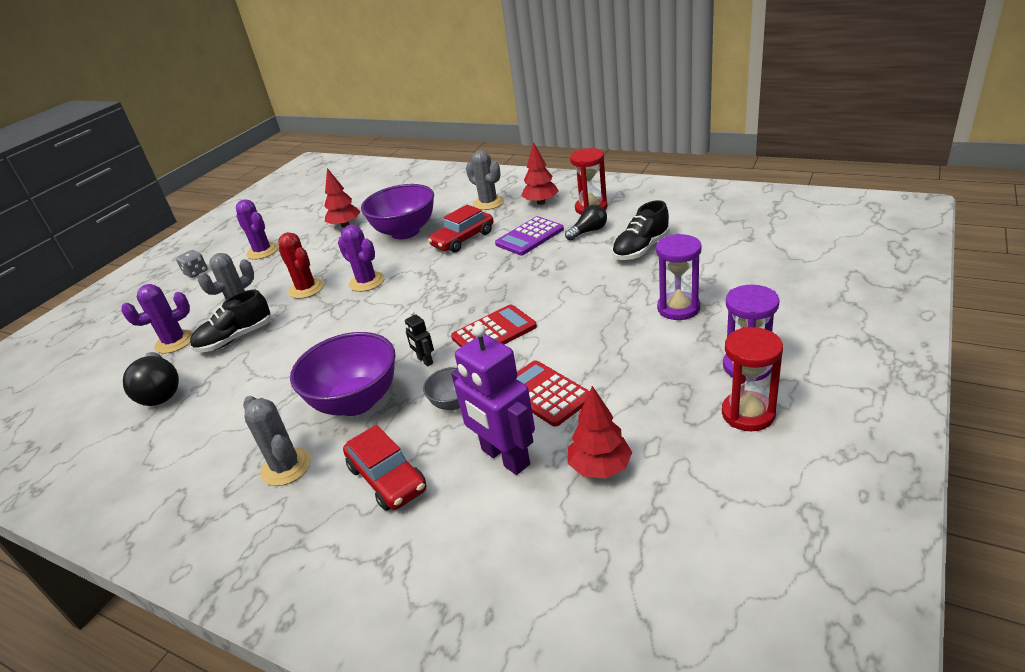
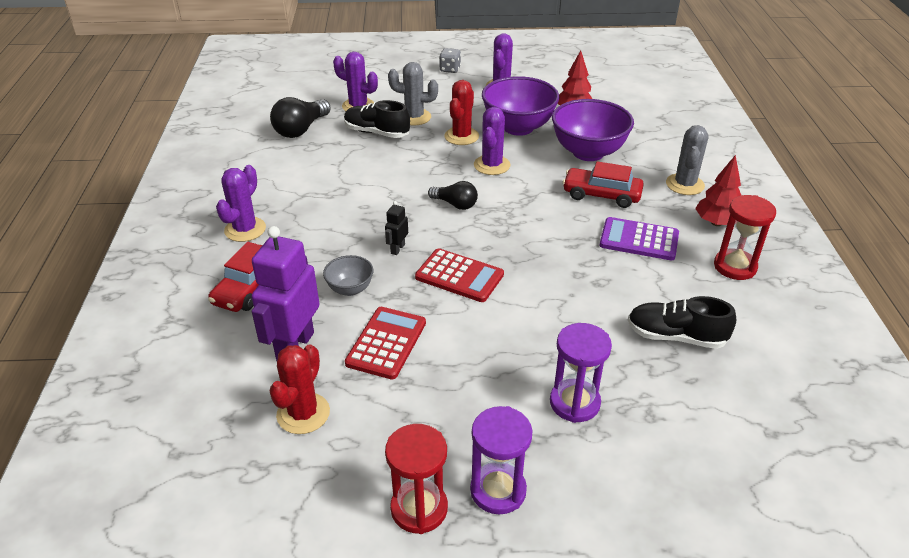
camera: 55 degrees right, 5 degrees up
(286, 467) = (245, 229): grey cactus -> purple cactus
(356, 402) = (329, 232): purple bowl -> purple bowl (518, 127)
(588, 231) = (682, 281): black light bulb -> black light bulb (455, 204)
(600, 467) = (303, 413): red tree -> red cactus

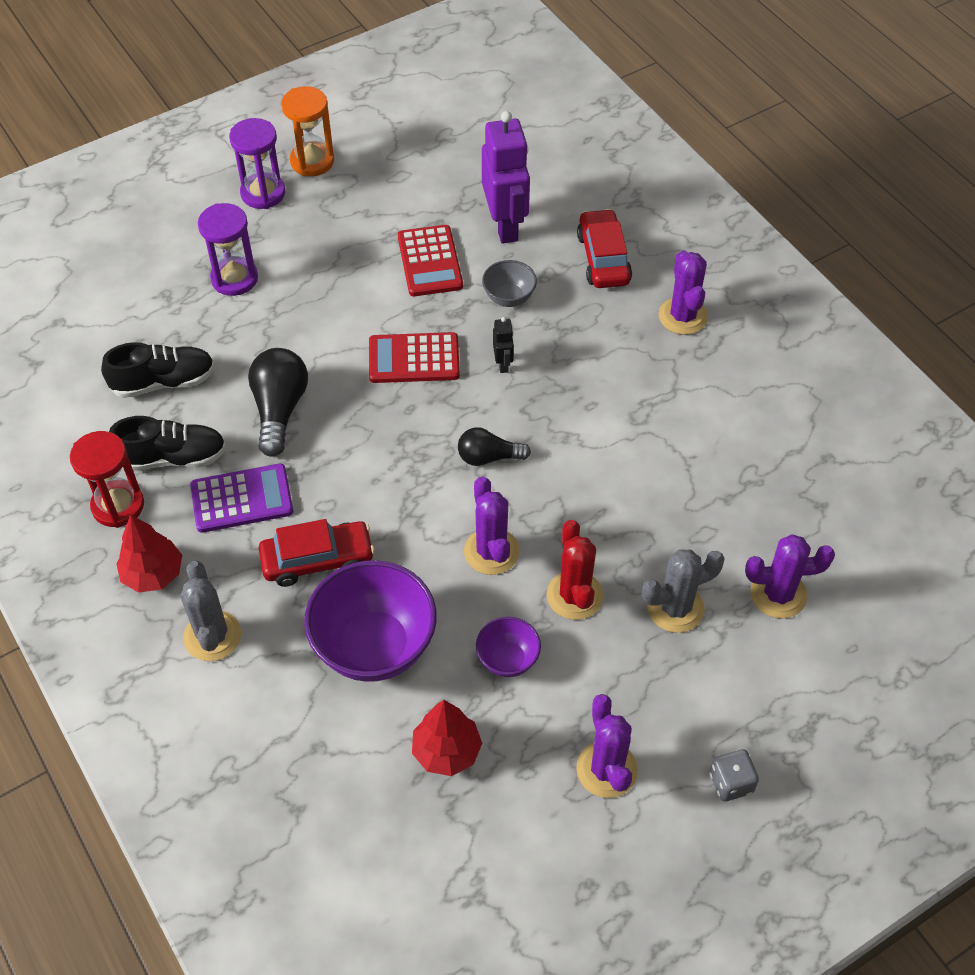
camera: 150 degrees right, 15 degrees up
(301, 129) = (800, 501): black light bulb -> black light bulb (279, 410)
(303, 413) = (447, 182): red cactus -> none
(376, 133) = (695, 545): black shoe -> black shoe (172, 457)
(419, 508) = (312, 161): red hourglass -> orange hourglass
(518, 127) = (508, 659): purple bowl -> purple bowl, size x0.50

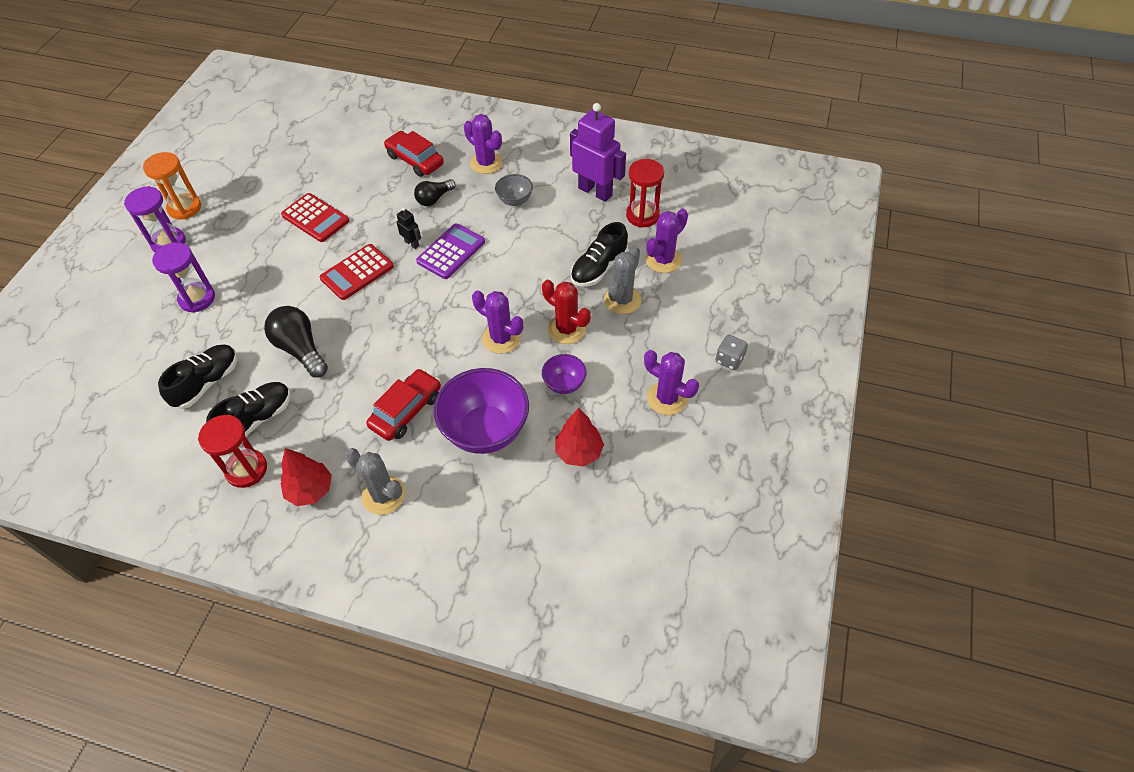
camera: 40 degrees left, 0 degrees up
(242, 499) = (326, 411): purple calculator -> purple calculator (451, 252)
(489, 457) = (451, 294): black light bulb -> black light bulb (434, 199)
(505, 225) = (342, 175): purple robot -> purple robot (595, 191)
(509, 297) = (381, 209): grey bowl -> grey bowl (515, 200)
(687, 547) = (599, 268): none -> black shoe
(810, 517) = (642, 215): none -> red hourglass

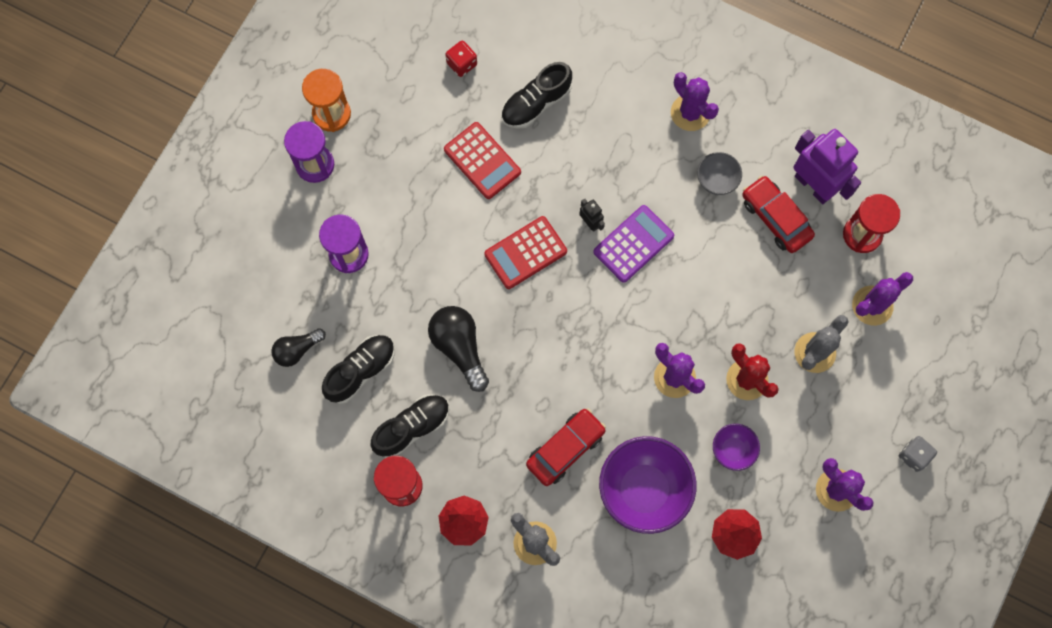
camera: 10 degrees right, 20 degrees up
(295, 162) = (462, 64): none -> red dice
(415, 160) = (605, 90): red car -> red car (775, 218)
(434, 199) = (622, 158): black light bulb -> black light bulb (297, 350)
(599, 268) = (797, 302): black shoe -> black shoe (536, 103)

